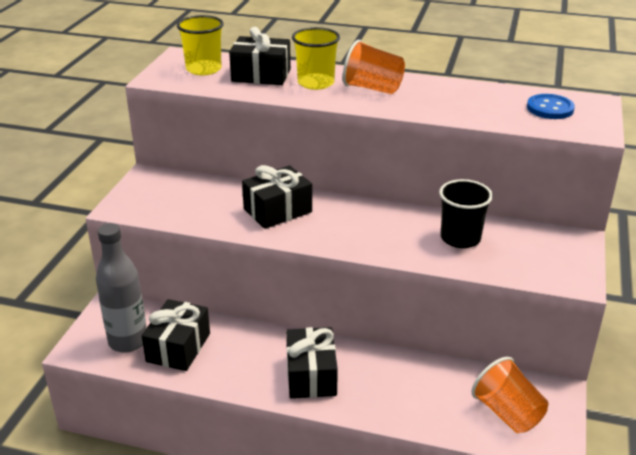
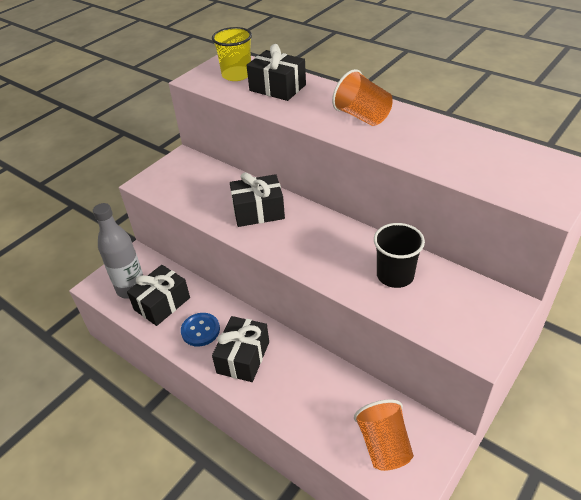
camera: 25 degrees right, 10 degrees up
(316, 83) = (317, 103): yellow cup -> none
(550, 108) = (519, 168): blue button -> blue button (200, 330)

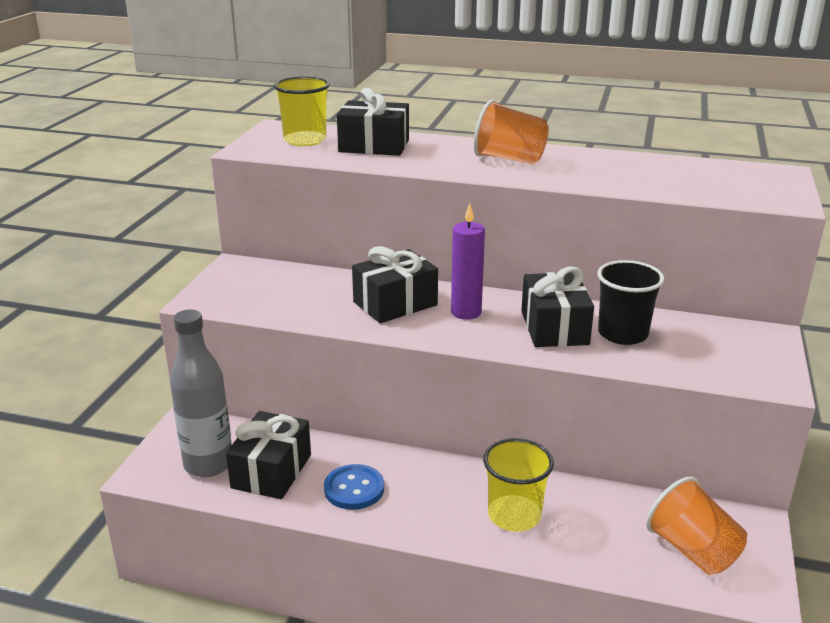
camera: 25 degrees left, 15 degrees down
(243, 357) = (439, 504): black gift -> black gift (554, 328)
(284, 380) = (514, 515): none -> yellow cup
(299, 230) = (466, 312): none -> purple candle

